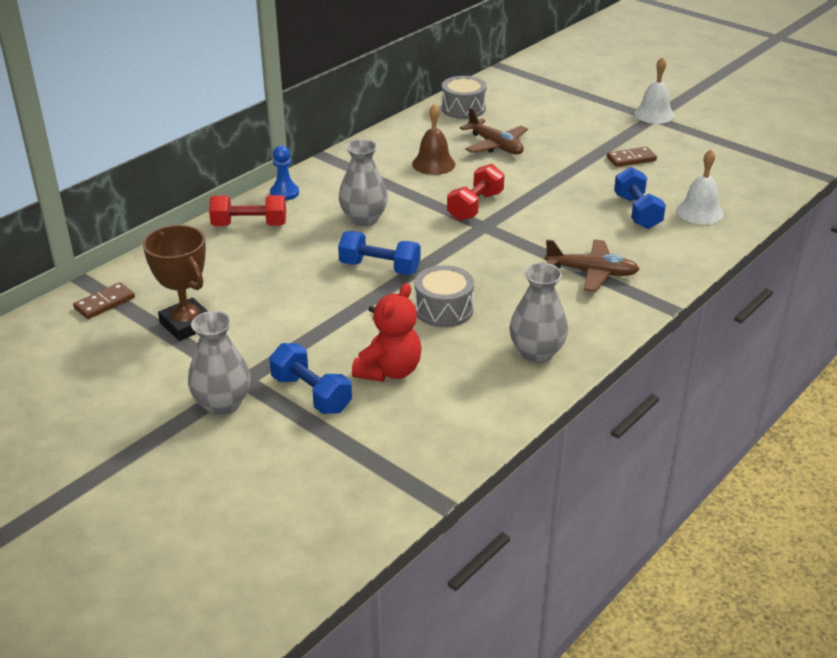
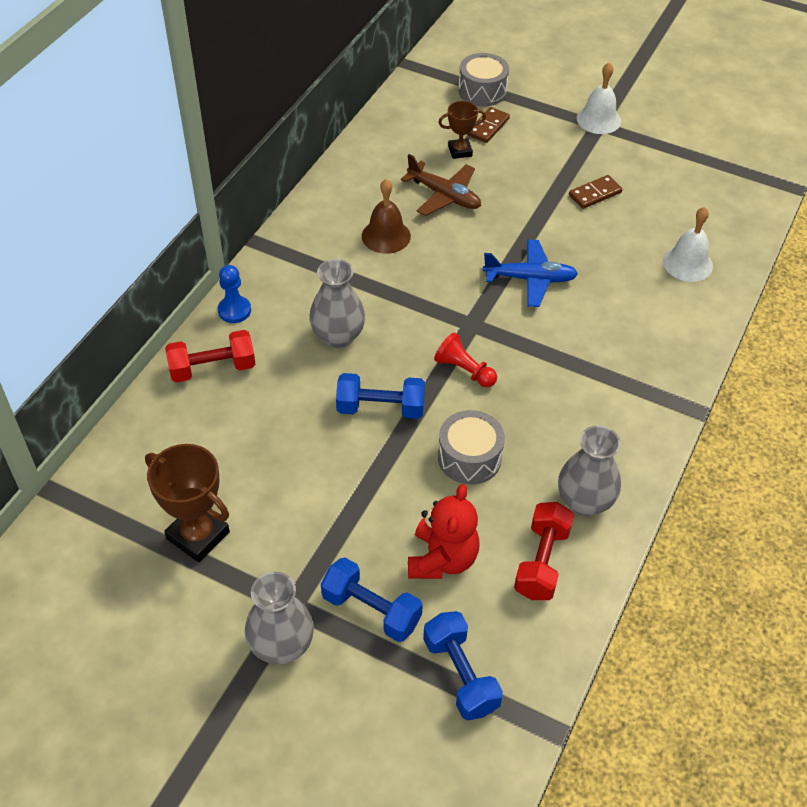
camera: 15 degrees left, 15 degrees up
(105, 303) = (91, 522): brown domino -> brown domino (488, 127)
(463, 108) = (390, 141): grey drum -> grey drum (482, 91)
(464, 254) = (464, 370): none -> red pawn
(475, 206) = (453, 295): red dumbbell -> red dumbbell (542, 562)
(521, 120) = (460, 151): none -> brown trophy
(549, 205) = (530, 279): none -> blue plane
(592, 272) = (605, 373): brown plane -> none
(637, 212) = (624, 274): blue dumbbell -> blue dumbbell (460, 675)

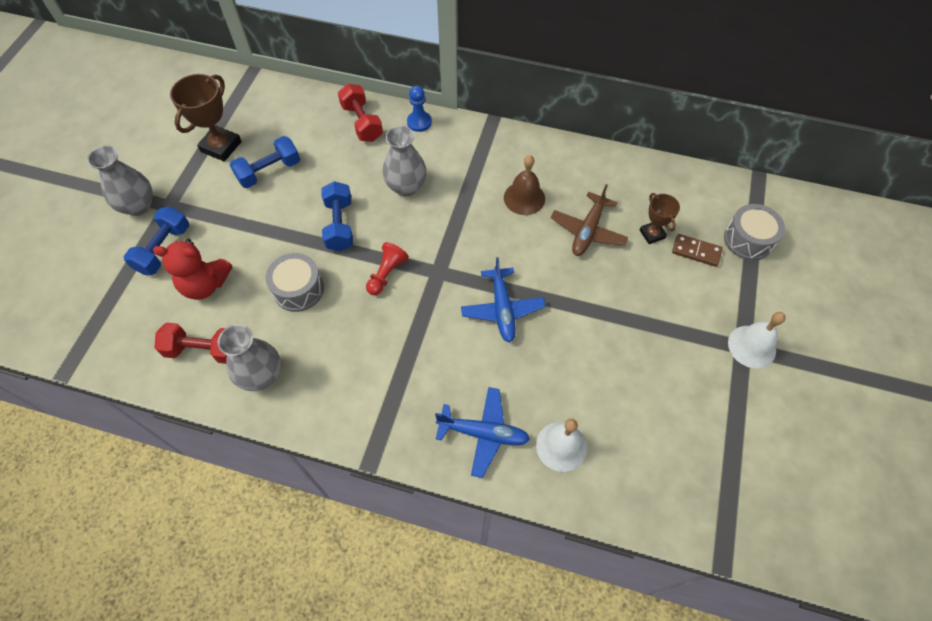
camera: 80 degrees right, 10 degrees up
(460, 675) = (111, 309): blue dumbbell -> blue dumbbell (269, 171)
(595, 194) = (634, 352): brown domino -> none
(671, 316) = (483, 433): none -> blue plane

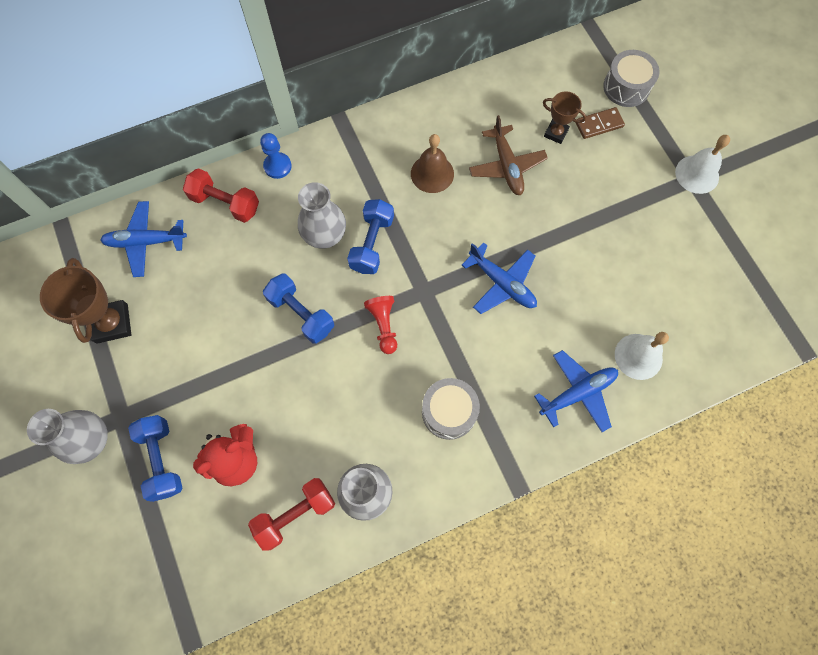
camera: 40 degrees left, 10 degrees up
(269, 171) = (185, 313): blue dumbbell -> blue dumbbell (372, 244)
(290, 113) = (146, 242): none -> blue plane
(298, 289) = (323, 397): grey drum -> grey drum (449, 412)

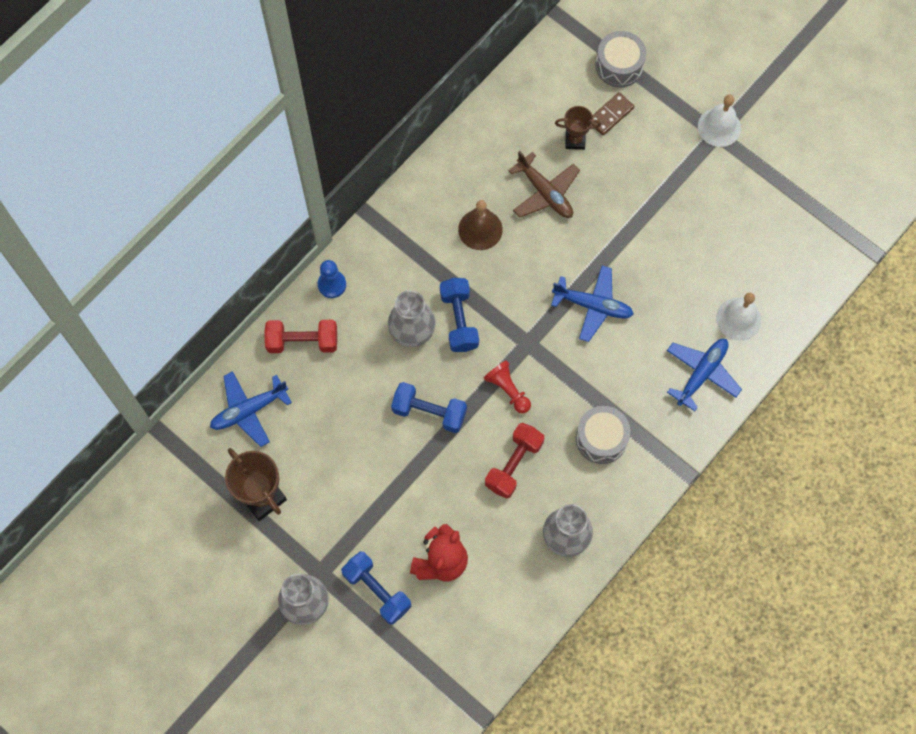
camera: 25 degrees left, 0 degrees up
(295, 514) = (515, 581): red dumbbell -> red dumbbell (514, 464)

